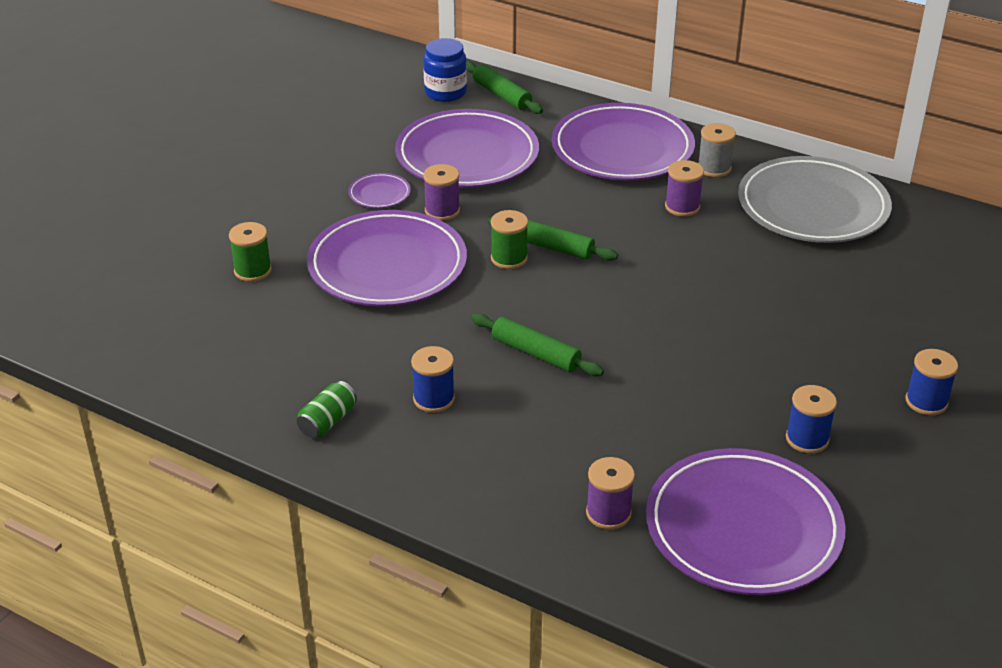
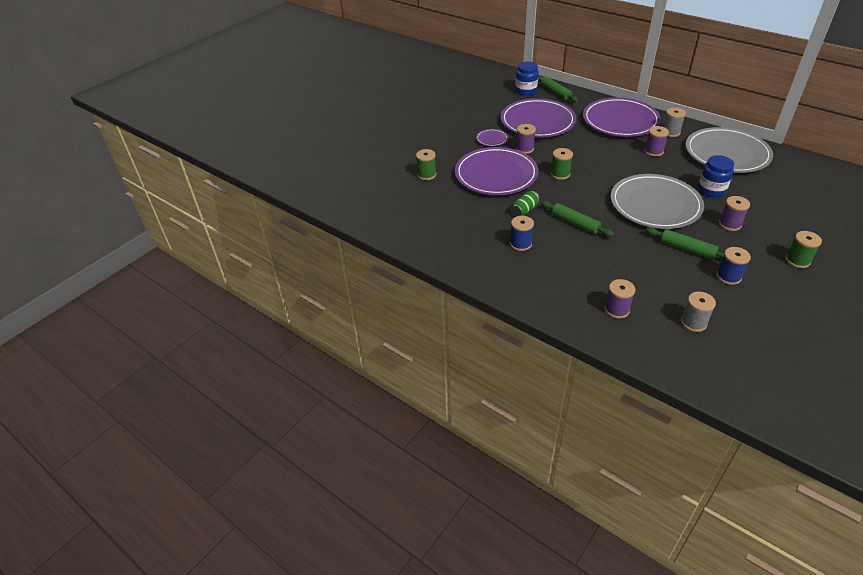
camera: 10 degrees right, 5 degrees up
(327, 421) = (464, 252): green can -> green can (524, 210)
(551, 247) = (583, 169): green rolling pin -> green rolling pin (687, 249)
(682, 311) = (655, 205): none -> grey plate
(743, 527) = (693, 322): purple plate -> grey spool
(783, 277) = (711, 190): none -> blue jar
(813, 340) = (730, 224): none -> purple spool
(926, 401) = (797, 260): blue spool -> green spool

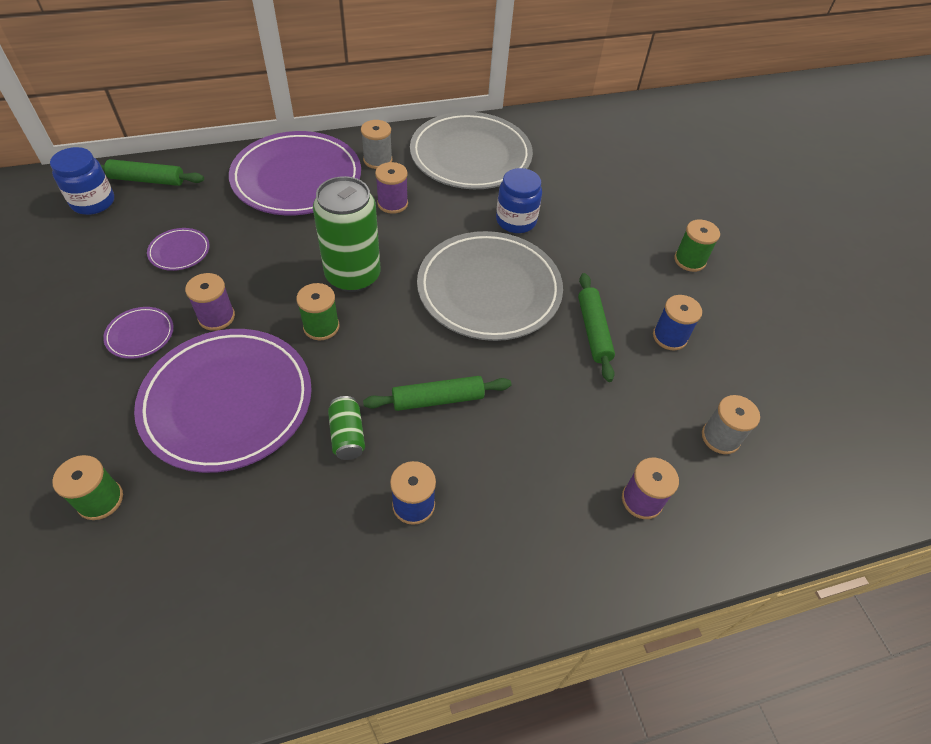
camera: 60 degrees left, 10 degrees up
(537, 122) = (179, 251): purple plate -> purple plate, size x0.42
(597, 166) = (353, 275): none -> green can
(687, 249) = (593, 331): green rolling pin -> green rolling pin turned 75 degrees counterclockwise
(730, 224) = (587, 258): purple spool -> none

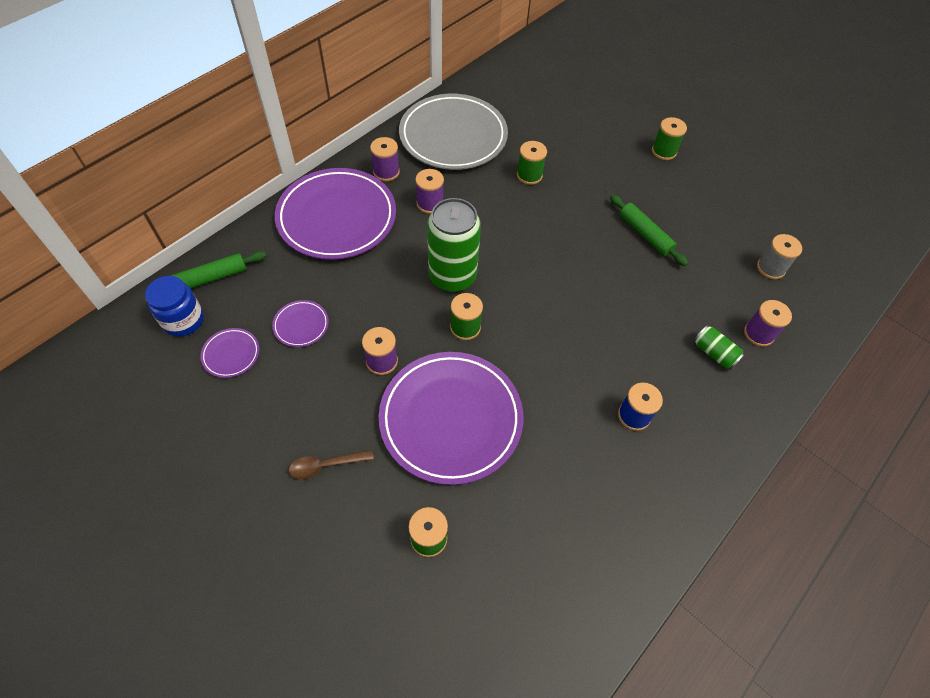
camera: 30 degrees left, 5 degrees up
(81, 380) = (325, 465): none -> brown spoon
(140, 335) = (336, 406): purple plate -> purple plate (231, 354)
(347, 435) = (553, 395): green can -> green can (714, 353)
(378, 160) = (386, 172): grey spool -> purple spool
(438, 399) = (589, 336): green rolling pin -> none
(489, 289) = (555, 238): grey plate -> none
(516, 220) = (529, 175): blue jar -> green spool
(670, 337) = (693, 214): blue spool -> none

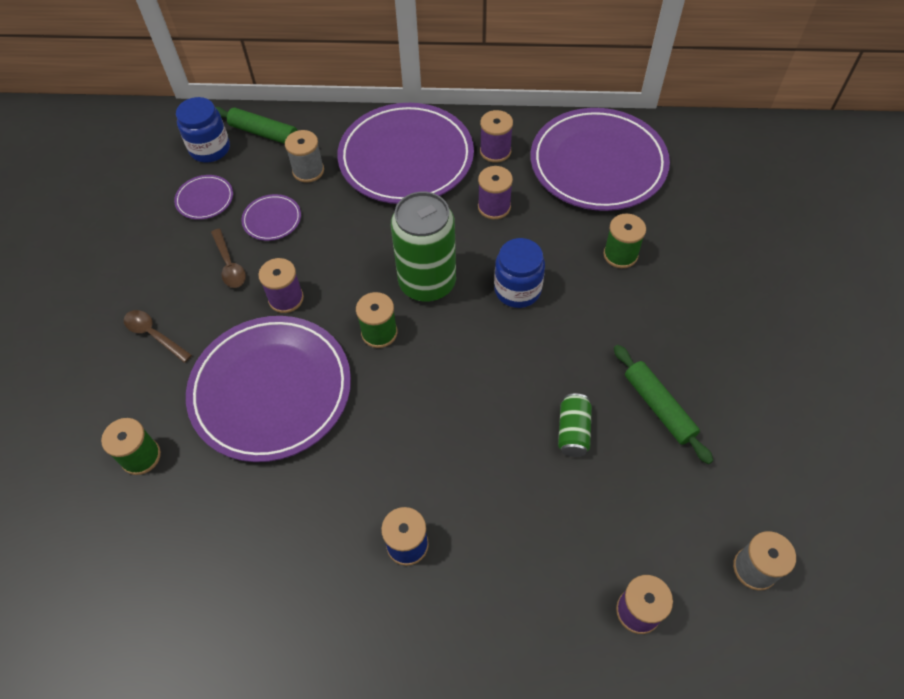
camera: 55 degrees right, 0 degrees up
(281, 276) = (308, 171): none -> grey spool
(313, 377) = (229, 265): none -> brown spoon
(453, 136) = (598, 164): grey plate -> purple plate
(505, 237) = (517, 290): none -> blue jar
(645, 234) = (658, 407): green rolling pin -> green rolling pin turned 45 degrees counterclockwise
(664, 151) = (806, 348): green spool -> none
(714, 353) = (562, 578): green can -> green can (573, 431)

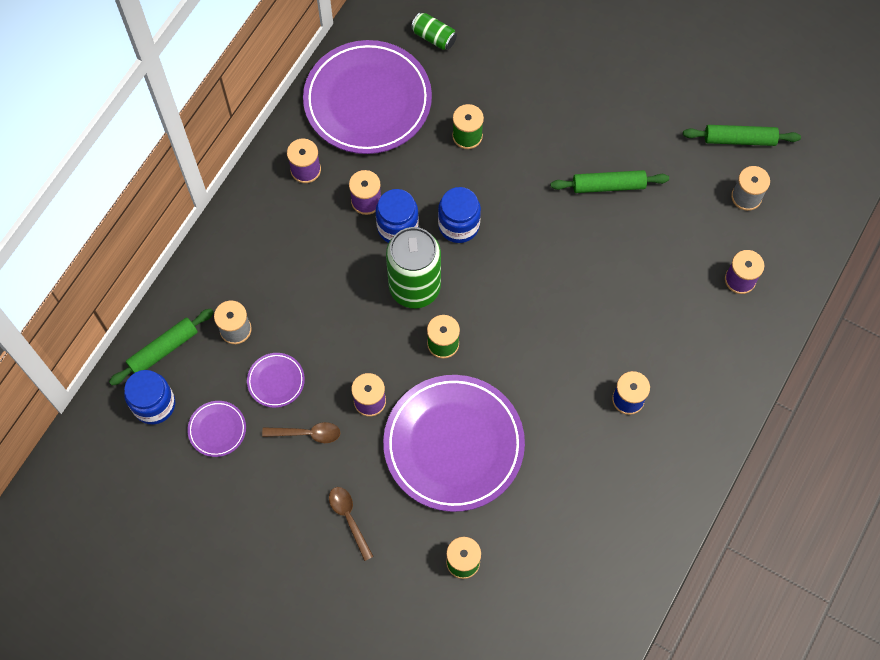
camera: 65 degrees left, 10 degrees up
(154, 335) = (349, 518): brown spoon -> brown spoon turned 90 degrees clockwise
(406, 158) = (270, 243): purple plate -> none
(483, 242) = (397, 227): none -> blue jar
(573, 431) = (598, 250): green can -> green can (434, 37)
(825, 526) = (739, 139): none -> green rolling pin

